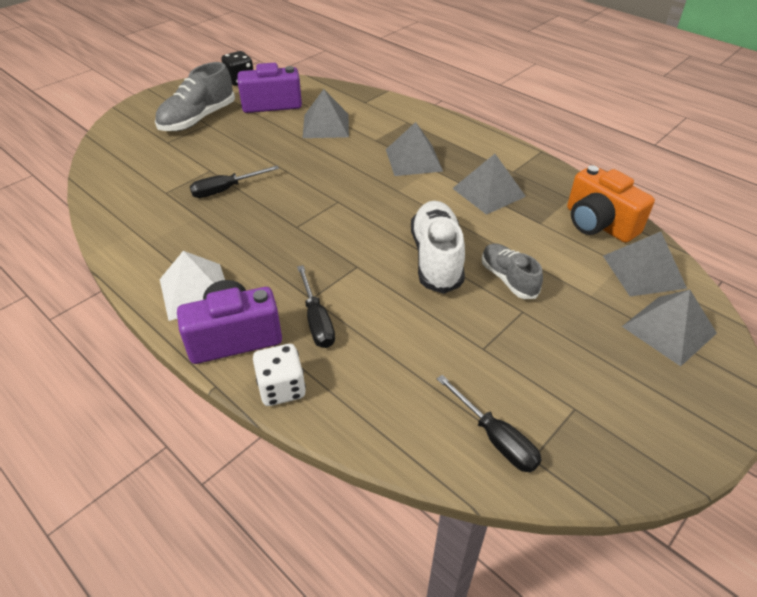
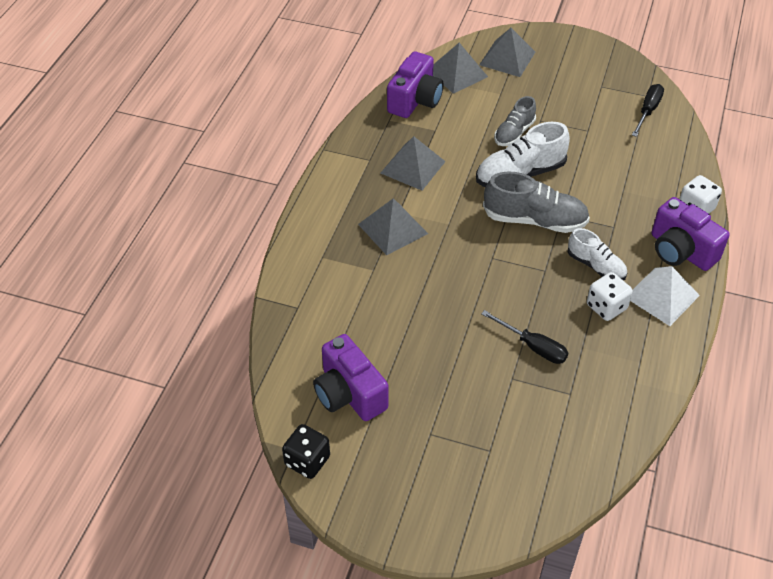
camera: 115 degrees left, 5 degrees up
(198, 119) = (426, 449): grey shoe -> grey shoe (534, 220)
(221, 247) = (606, 307): none -> white dice
(272, 261) = (596, 266): none -> white shoe
(317, 320) = (631, 215): black screwdriver -> none
(326, 125) = (369, 320): grey pyramid -> none
(598, 224) = (415, 100): orange camera -> purple camera

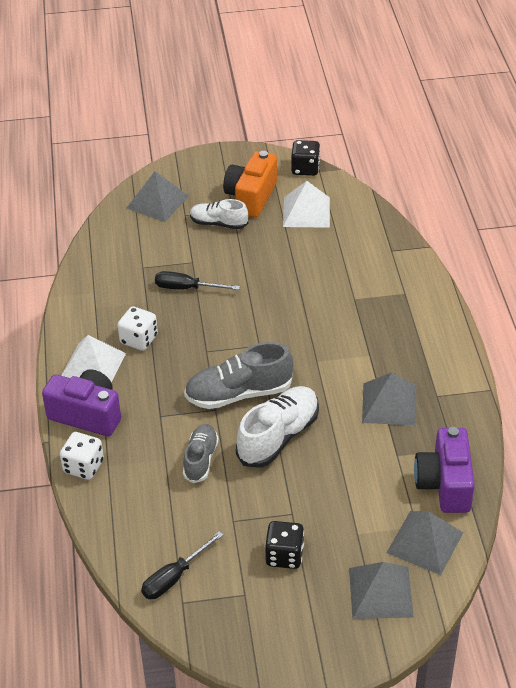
camera: 155 degrees right, 5 degrees down
(349, 394) = (306, 212): purple camera -> white pyramid
(392, 229) = (363, 337): grey pyramid -> grey pyramid (157, 202)
(398, 443) = (251, 197): none -> orange camera
(514, 133) = (311, 484): grey shoe -> grey shoe (200, 459)
(561, 98) = (284, 555): none -> black dice
(596, 266) = (162, 371): white shoe -> white shoe (218, 223)
(648, 111) = (174, 577): black screwdriver -> black screwdriver turned 45 degrees clockwise

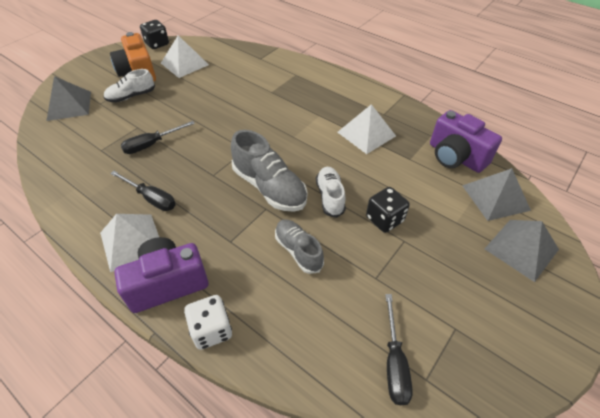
camera: 45 degrees left, 5 degrees up
(139, 339) = (151, 198): white dice -> black screwdriver
(239, 394) = (269, 187): grey shoe -> grey shoe turned 75 degrees counterclockwise
(278, 437) = (330, 197): white shoe -> white shoe, size x0.62
(284, 555) = (439, 274): black dice -> black dice (384, 219)
(389, 404) = (366, 134): grey pyramid -> white pyramid

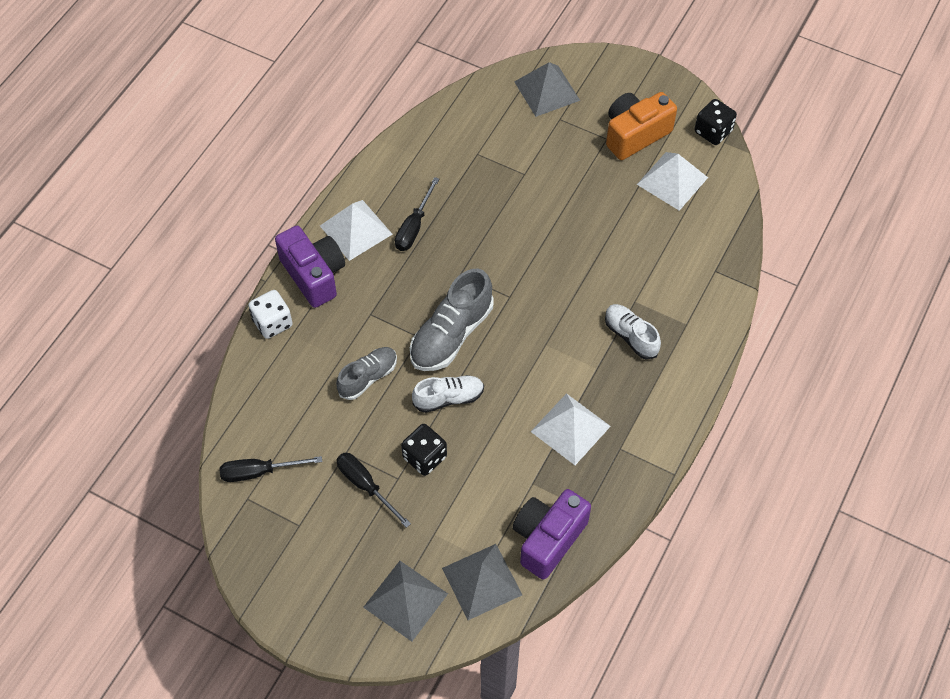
camera: 80 degrees right, 10 degrees up
(131, 96) = (581, 146): white shoe -> white shoe (630, 336)
(151, 144) = (496, 199): black screwdriver -> black screwdriver (366, 486)

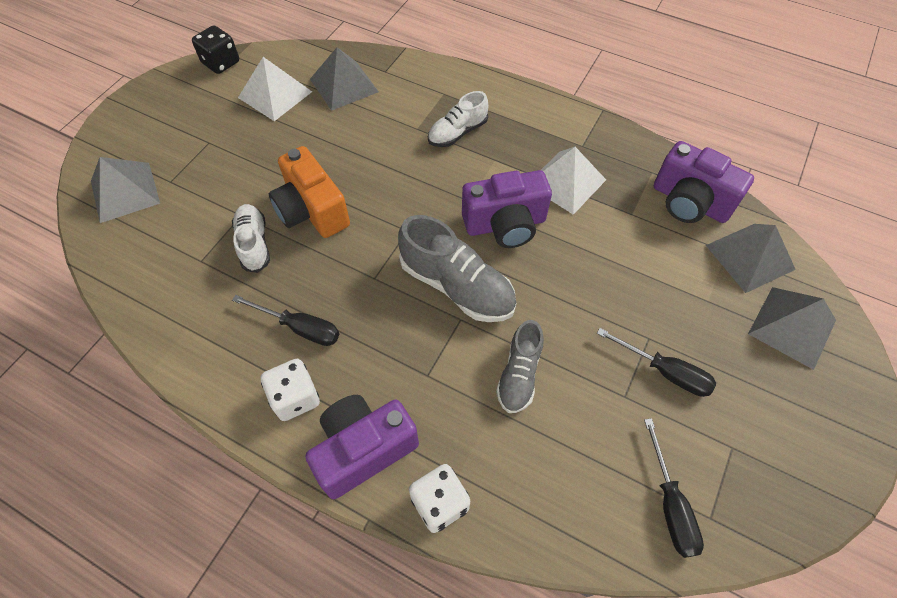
camera: 90 degrees left, 0 degrees up
(356, 230) = (295, 398): white pyramid -> white dice
(366, 486) = (665, 372): black screwdriver -> black screwdriver turned 105 degrees counterclockwise
(368, 377) = (519, 374): grey shoe -> grey shoe turned 120 degrees counterclockwise
(424, 457) = (618, 311): black dice -> none
(448, 398) = (540, 288): white shoe -> white shoe (254, 244)
(517, 374) = (505, 224): none -> purple camera
(635, 134) = (209, 119): orange camera -> orange camera (312, 211)
(690, 236) = (344, 85): none -> grey pyramid

